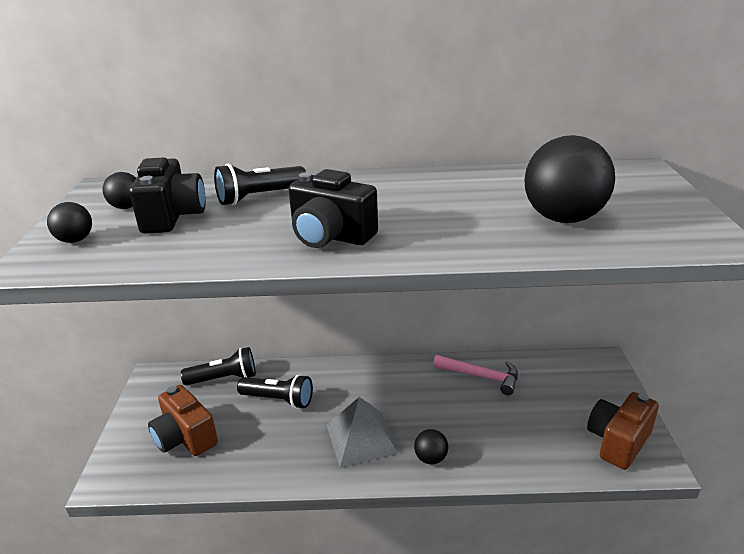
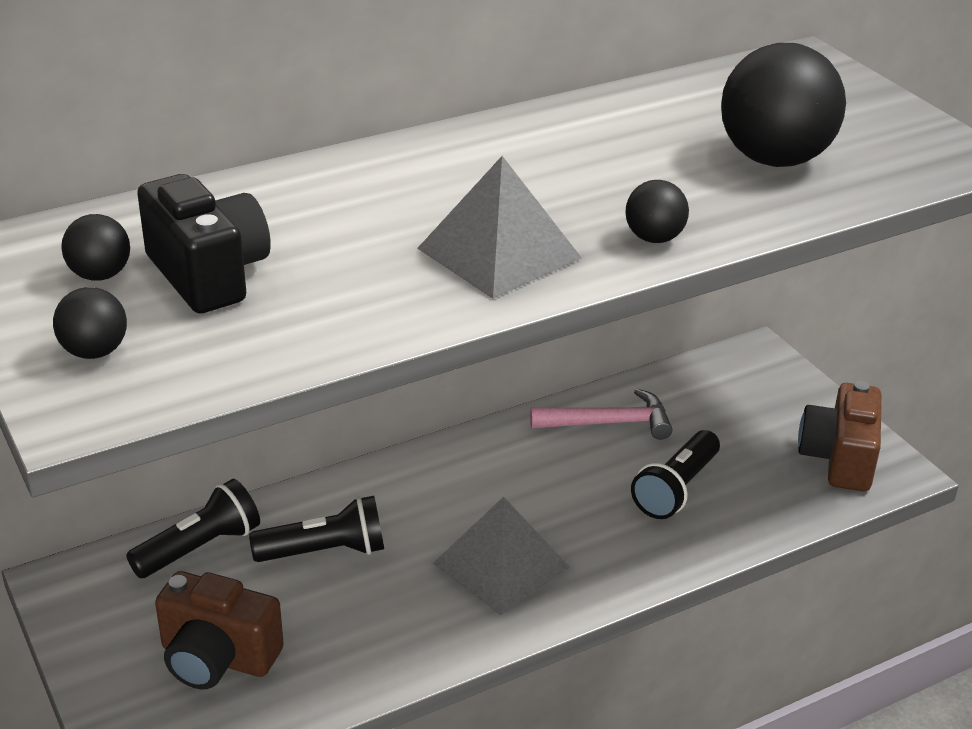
camera: 30 degrees left, 5 degrees up
(259, 197) = (311, 210): black flashlight -> black flashlight (676, 489)
(330, 236) = (499, 253): black camera -> grey pyramid
(430, 458) = (618, 559): black ball -> black ball (654, 238)

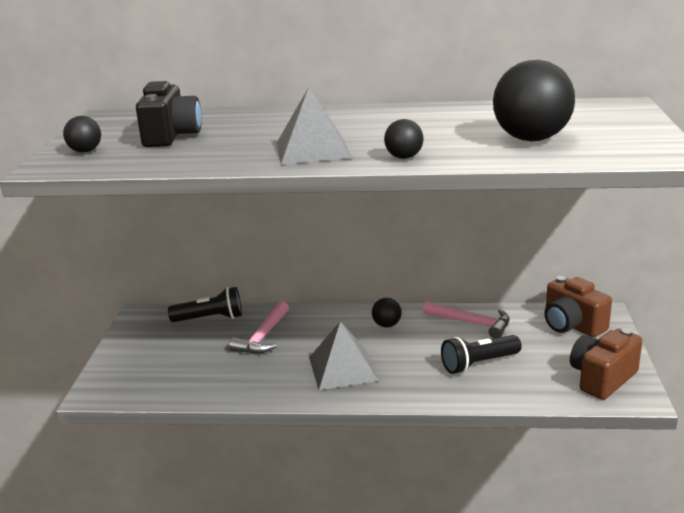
camera: 35 degrees right, 10 degrees down
(100, 275) = (129, 130): black ball -> black ball (386, 325)
(217, 658) = (170, 363): brown camera -> brown camera (572, 325)
(325, 551) = (263, 336): black flashlight -> pink hammer

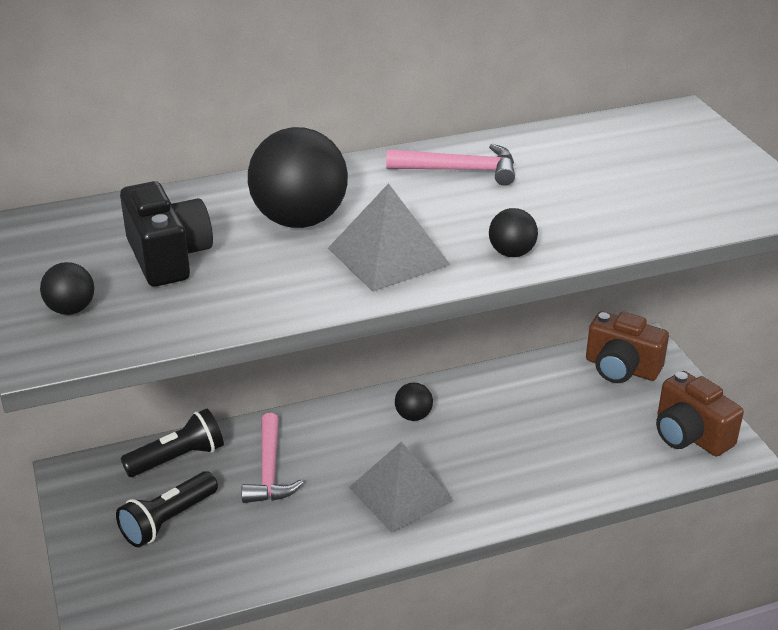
camera: 25 degrees left, 10 degrees up
(471, 323) = (511, 390): pink hammer -> pink hammer (460, 170)
(479, 364) = (552, 447): black flashlight -> black flashlight (168, 520)
(531, 139) = (628, 195): black ball -> black ball (299, 220)
(602, 378) = (690, 435): brown camera -> brown camera turned 60 degrees counterclockwise

